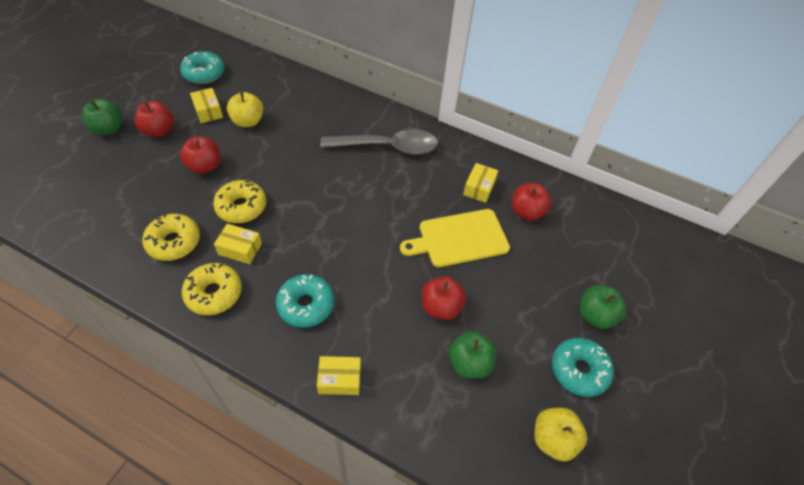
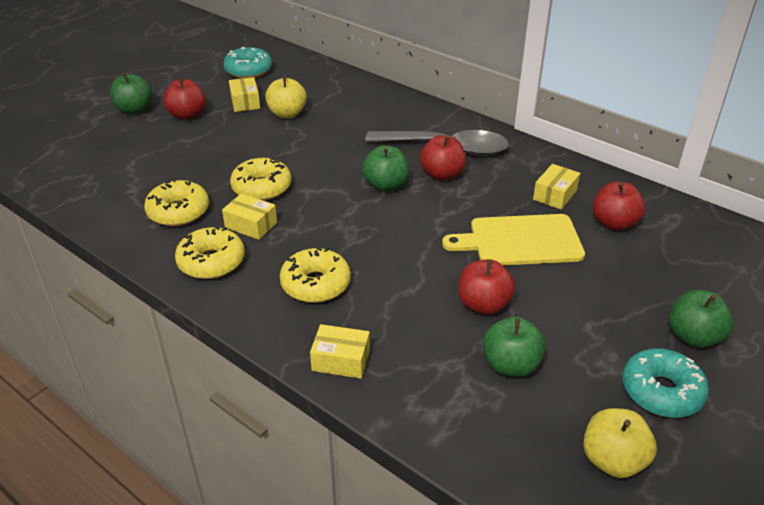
camera: 15 degrees right, 15 degrees down
(204, 166) = (229, 149): red apple -> red apple (442, 174)
(306, 305) = (315, 284): turquoise donut -> yellow donut
(345, 192) = (386, 185): none -> green apple

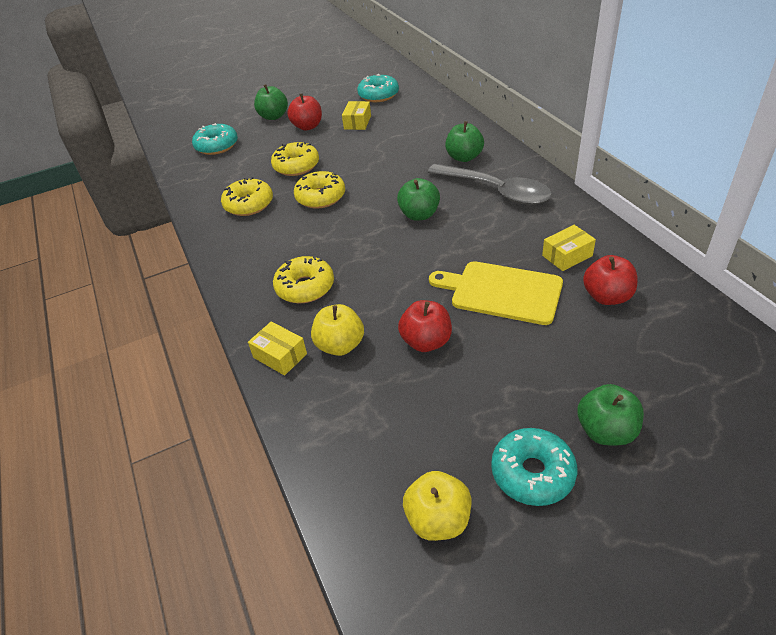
camera: 30 degrees right, 5 degrees up
(83, 154) = (217, 146): none -> turquoise donut
(211, 262) = (244, 250): yellow donut -> yellow donut (296, 166)
(251, 225) = (292, 226): yellow box -> none
(287, 114) = (383, 137): yellow apple -> yellow apple (340, 345)
(442, 174) = (474, 215): red apple -> none
(510, 365) = (411, 402): green apple -> green apple (464, 157)

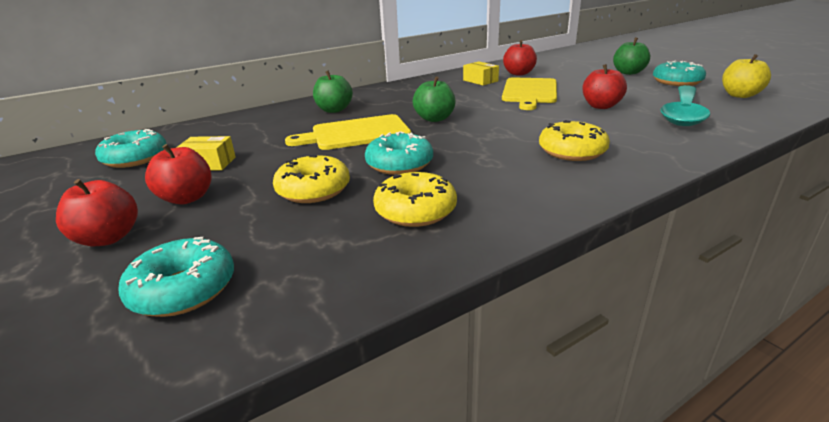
camera: 100 degrees left, 15 degrees down
(273, 116) = (108, 238): green apple -> red apple
(280, 355) = (675, 149): yellow box -> none
(320, 197) = (399, 164): yellow donut -> turquoise donut
(340, 345) = (635, 129): yellow apple -> none
(377, 409) = (683, 113): none -> turquoise spoon
(394, 174) = (356, 133): none -> yellow cutting board
(496, 191) = (396, 98): grey spoon -> none

